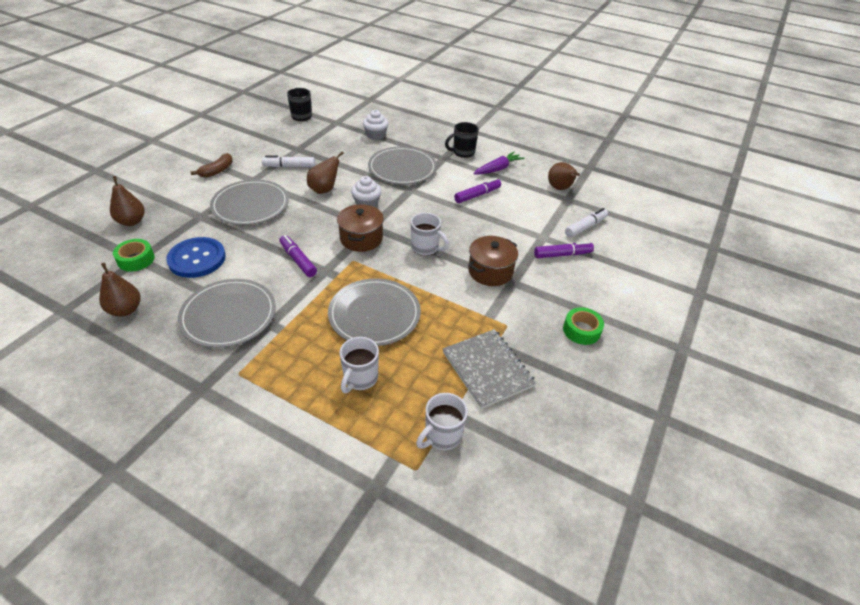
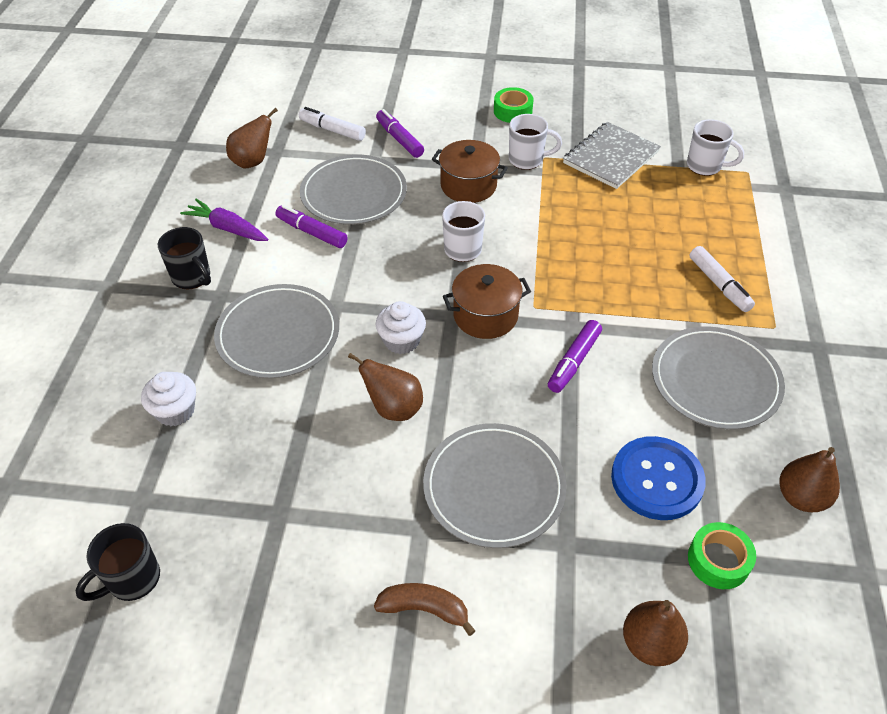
camera: 110 degrees left, 5 degrees up
(289, 166) = (348, 494): white marker -> white marker (719, 285)
(360, 378) = (696, 234): white mug -> white mug (527, 160)
(374, 314) = (607, 254): grey plate -> grey plate (354, 193)

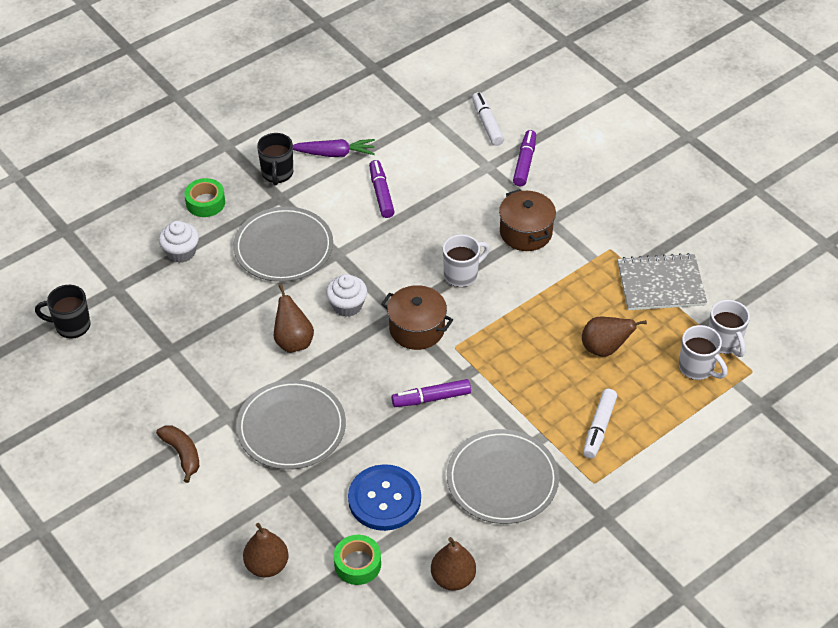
camera: 45 degrees right, 0 degrees up
(227, 228) = (334, 153): purple carrot -> purple carrot turned 105 degrees clockwise
(253, 162) = (405, 113): brown pear -> brown pear (604, 349)
(354, 193) = (441, 184): grey plate -> none
(512, 111) = (639, 196): green tape -> green tape (205, 202)
(527, 160) = (594, 242): white mug -> white mug (697, 368)

